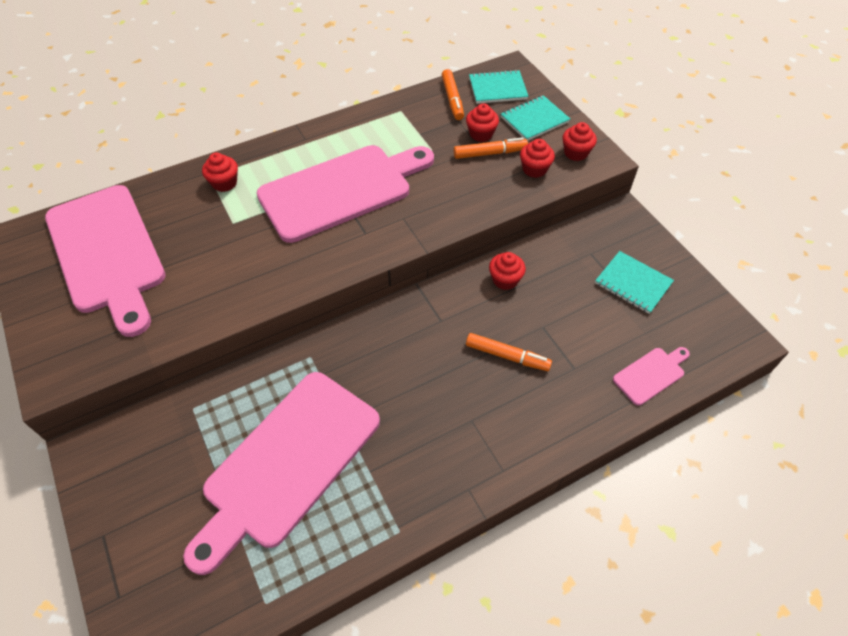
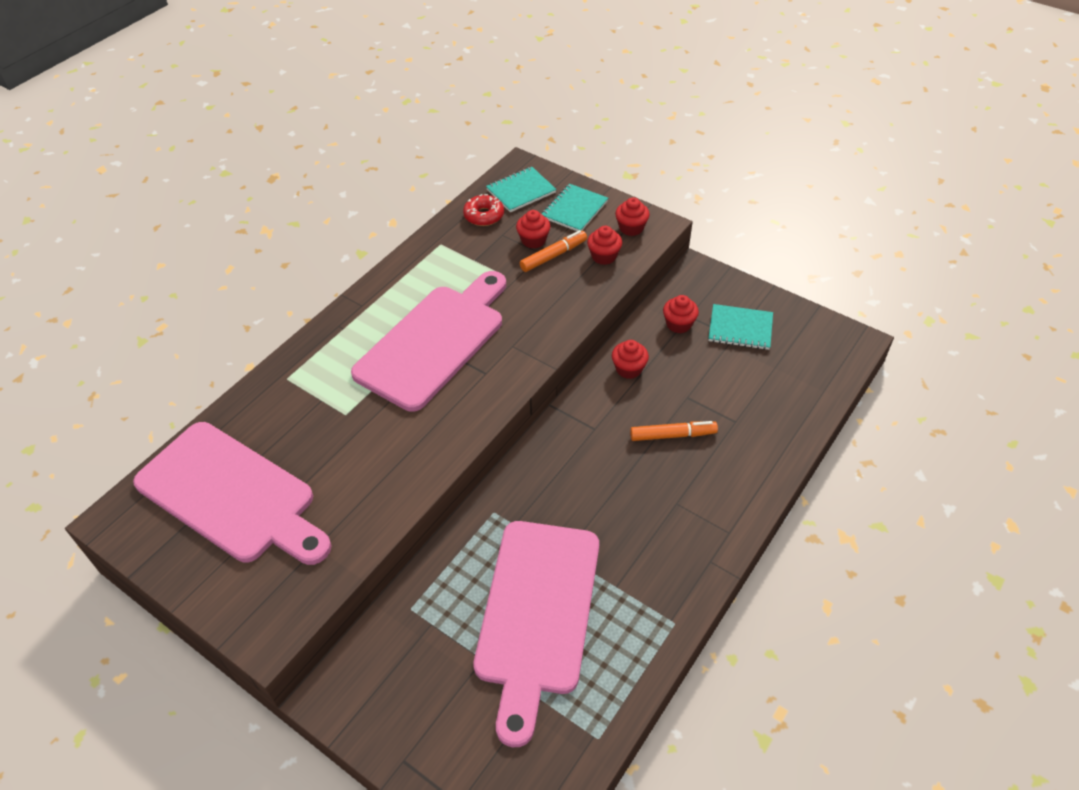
camera: 25 degrees left, 5 degrees down
(224, 183) = (308, 379): red cupcake -> red cupcake (678, 324)
(452, 99) = (484, 215): orange marker -> red donut
(651, 374) = (800, 400): pink cutting board -> none

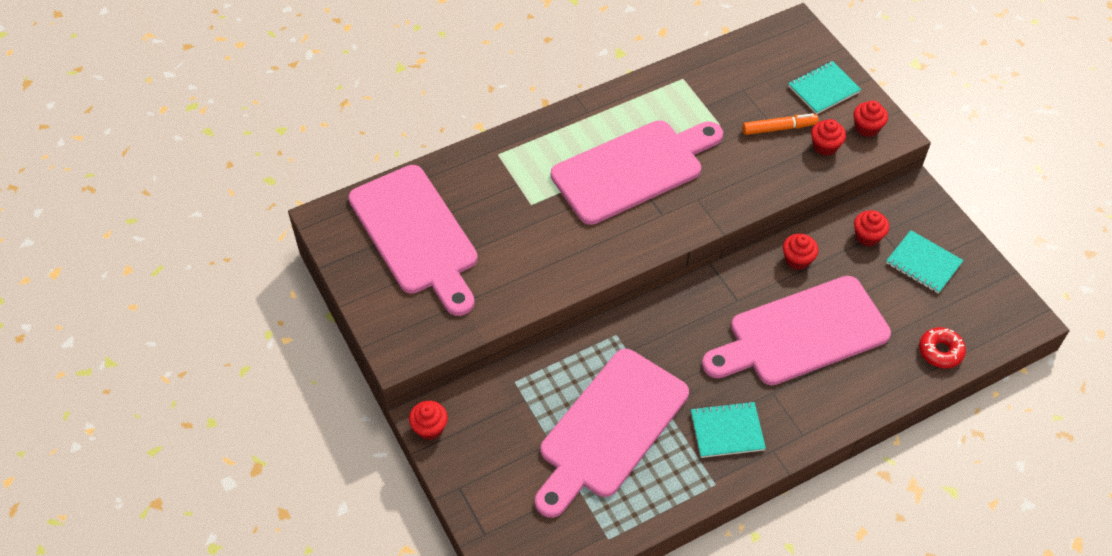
camera: 25 degrees right, 5 degrees up
(484, 215) = (736, 64): red donut -> red donut (940, 351)
(521, 191) = (783, 51): turquoise notebook -> turquoise notebook (727, 431)
(533, 240) = (768, 106): red cupcake -> red cupcake (429, 428)
(672, 435) = (802, 334): orange marker -> pink cutting board

